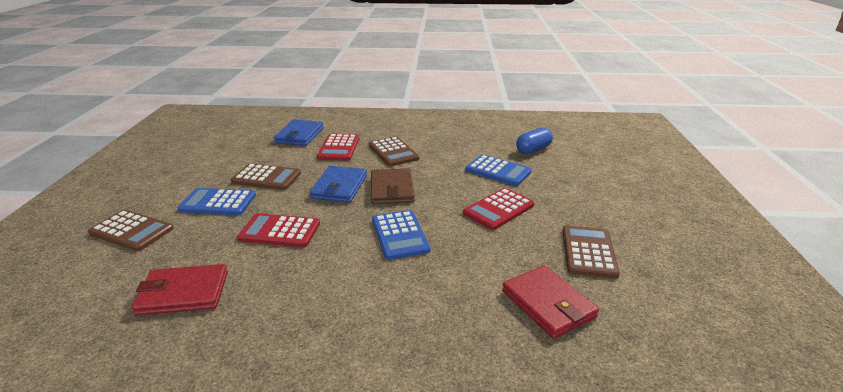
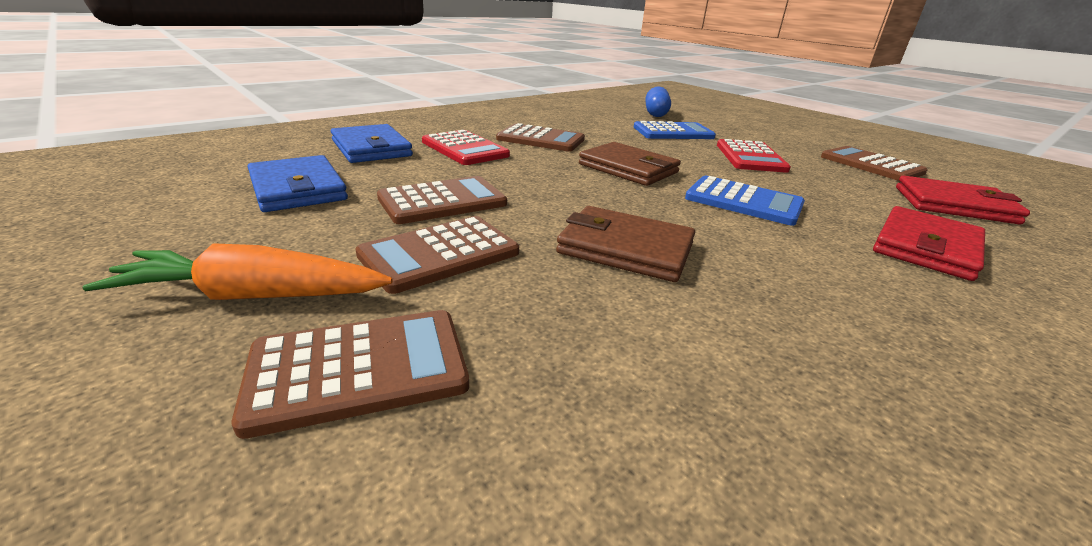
camera: 45 degrees left, 0 degrees up
(150, 195) = (253, 296): none -> orange carrot
(183, 293) = (722, 395): red wallet -> red wallet (926, 247)
(218, 202) = (439, 254): blue calculator -> brown calculator
(280, 231) = (625, 248): red calculator -> brown wallet
(339, 187) = (569, 182): blue wallet -> blue wallet (298, 189)

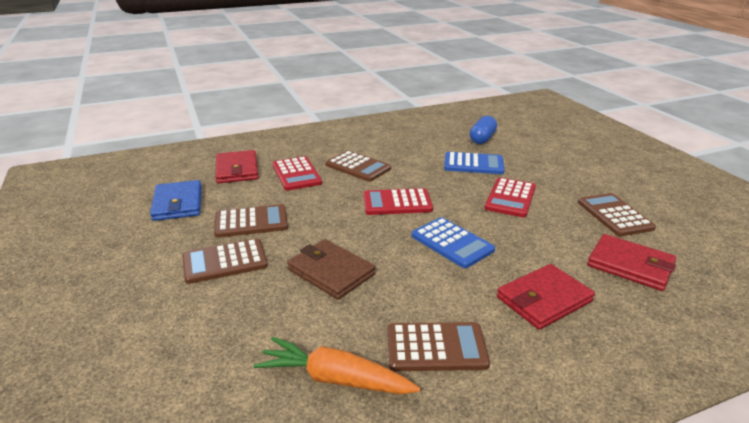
camera: 20 degrees right, 0 degrees up
(253, 296) = (127, 275): orange carrot -> orange carrot (335, 379)
(359, 369) = (152, 321): brown calculator -> brown calculator (436, 347)
(371, 148) = (237, 170): blue wallet -> red wallet
(628, 168) = (397, 203): brown wallet -> red calculator

